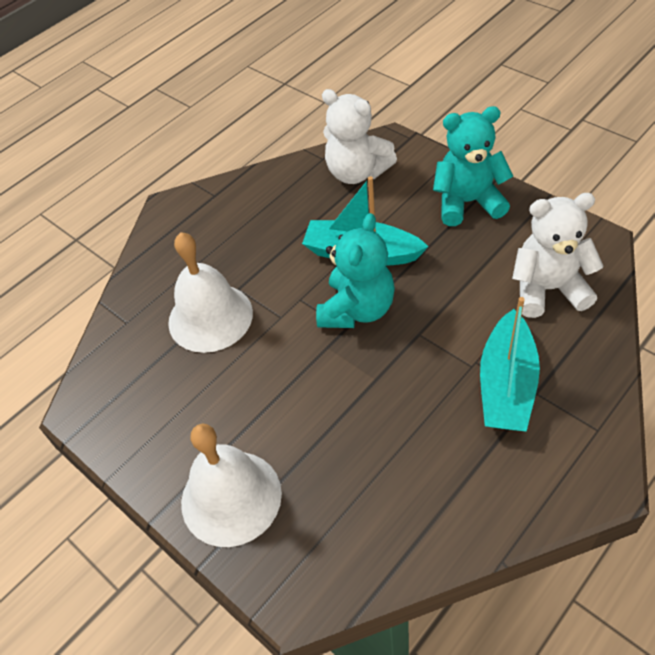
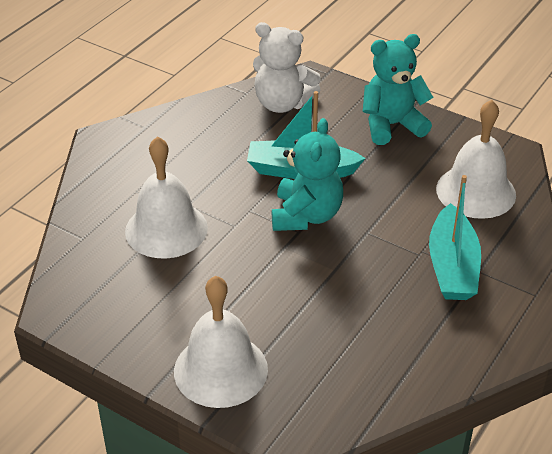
camera: 15 degrees left, 10 degrees down
(548, 289) = (476, 191): white teddy bear -> white bell

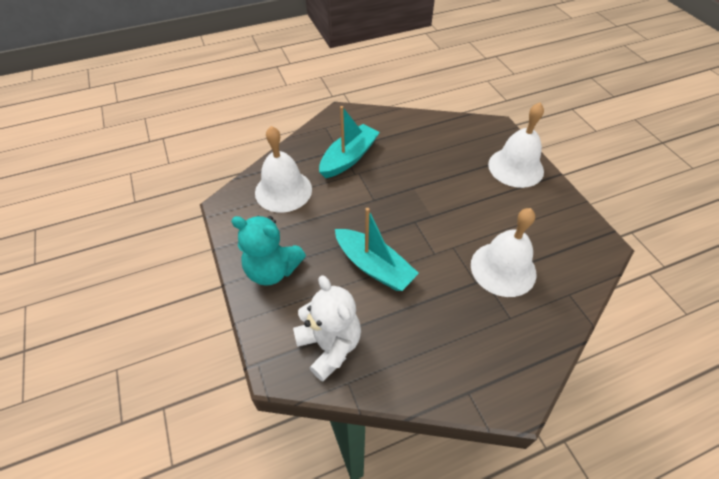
camera: 145 degrees left, 10 degrees up
(306, 216) = (401, 229): turquoise teddy bear -> none

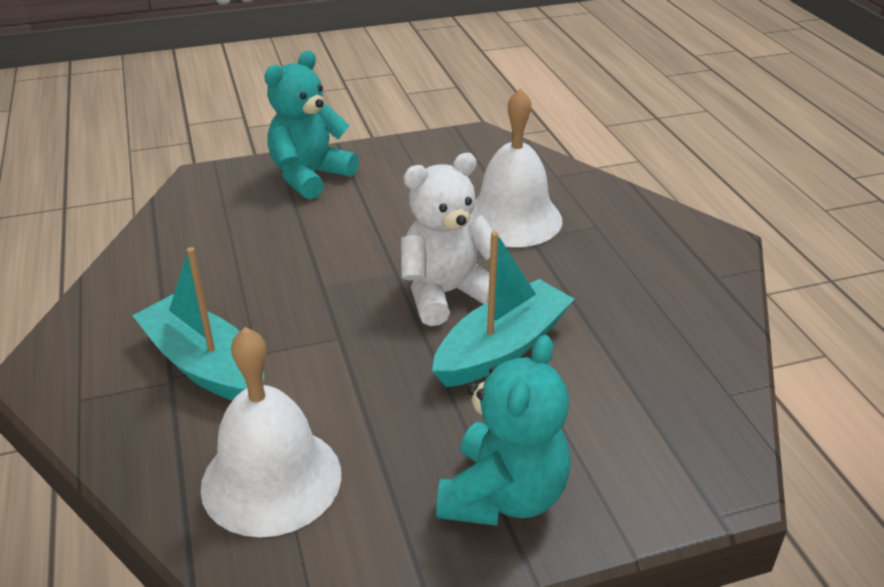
camera: 85 degrees left, 15 degrees down
(330, 346) = (668, 412): white teddy bear -> white teddy bear (447, 294)
(515, 167) = (310, 176): white bell -> turquoise teddy bear

